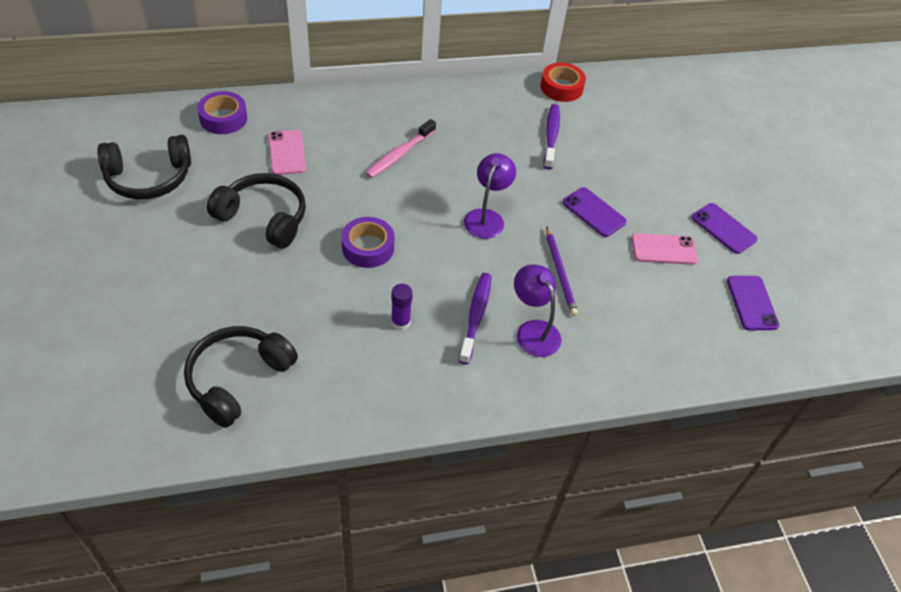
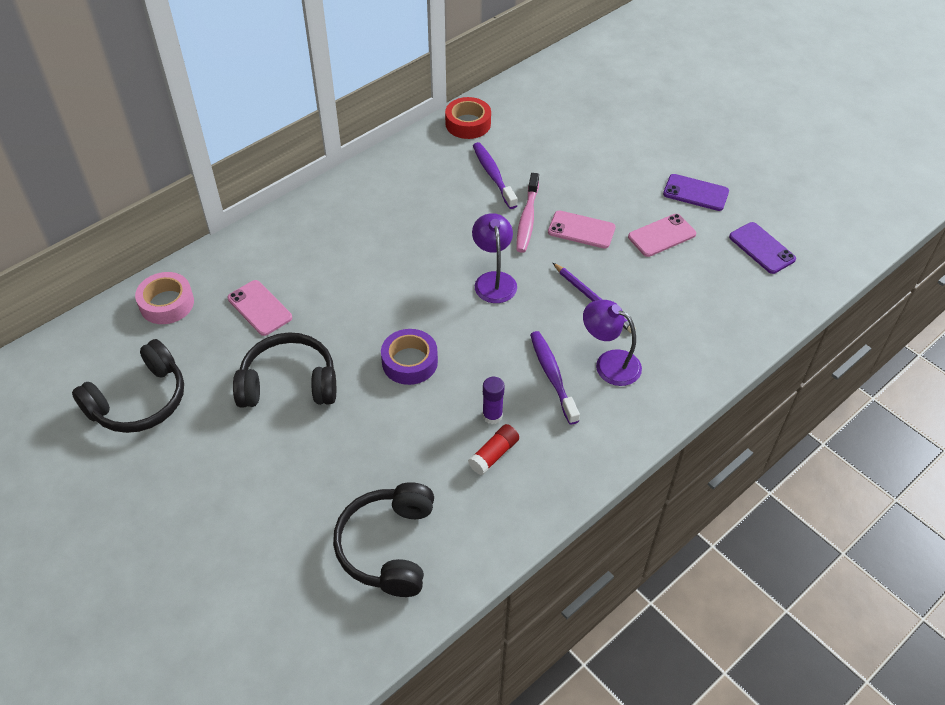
camera: 25 degrees left, 0 degrees up
(223, 118) = (167, 303): purple tape -> pink tape
(377, 353) = (494, 454): none -> red glue stick
(399, 154) = (369, 258): pink toothbrush -> pink toothbrush (527, 219)
(594, 212) = (581, 230): purple phone -> pink phone

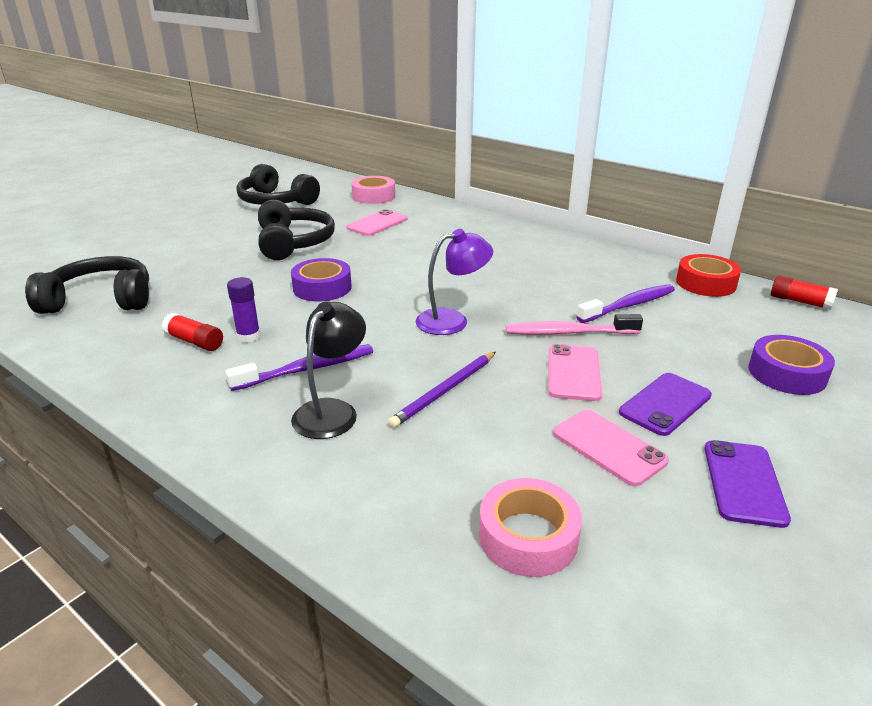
camera: 80 degrees right, 20 degrees down
(508, 90) = (799, 301): none -> red glue stick
(597, 135) = (787, 373): none -> purple tape
(609, 363) = (332, 411): purple lamp -> black lamp
(731, 287) = (528, 536): none -> pink tape
(761, 248) = (656, 582): purple phone -> purple phone (665, 404)

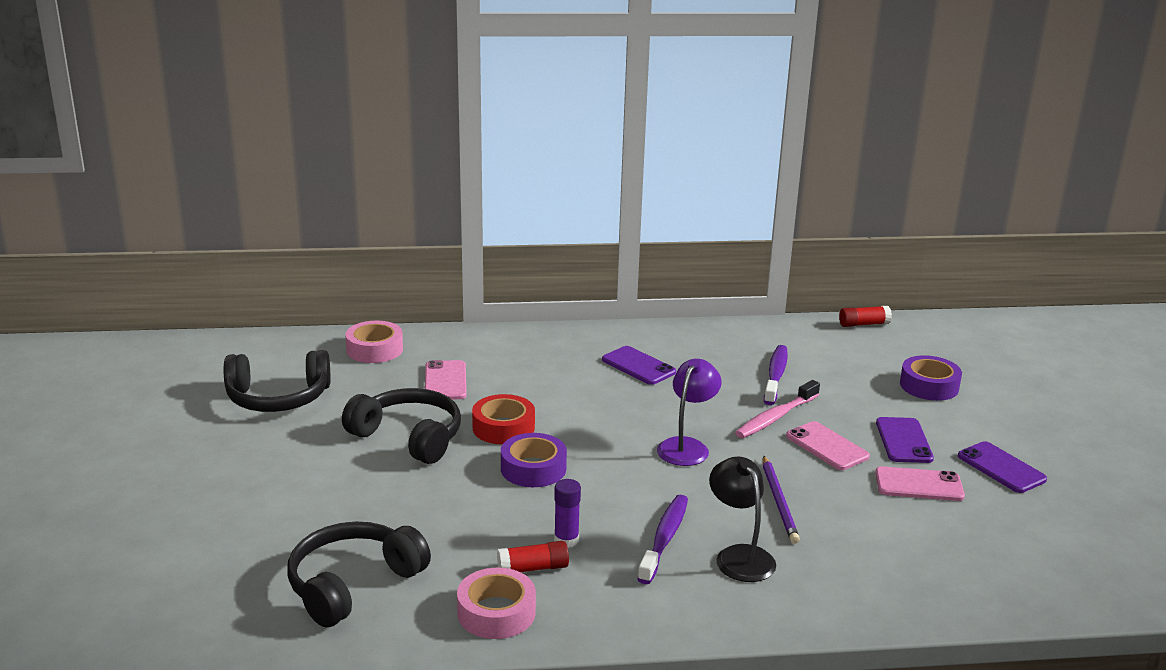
camera: 45 degrees left, 5 degrees down
(522, 259) = (638, 366): none -> purple phone
(528, 536) = (962, 557): pink tape -> pink tape (496, 612)
(705, 283) = (791, 333): red tape -> red tape (503, 427)

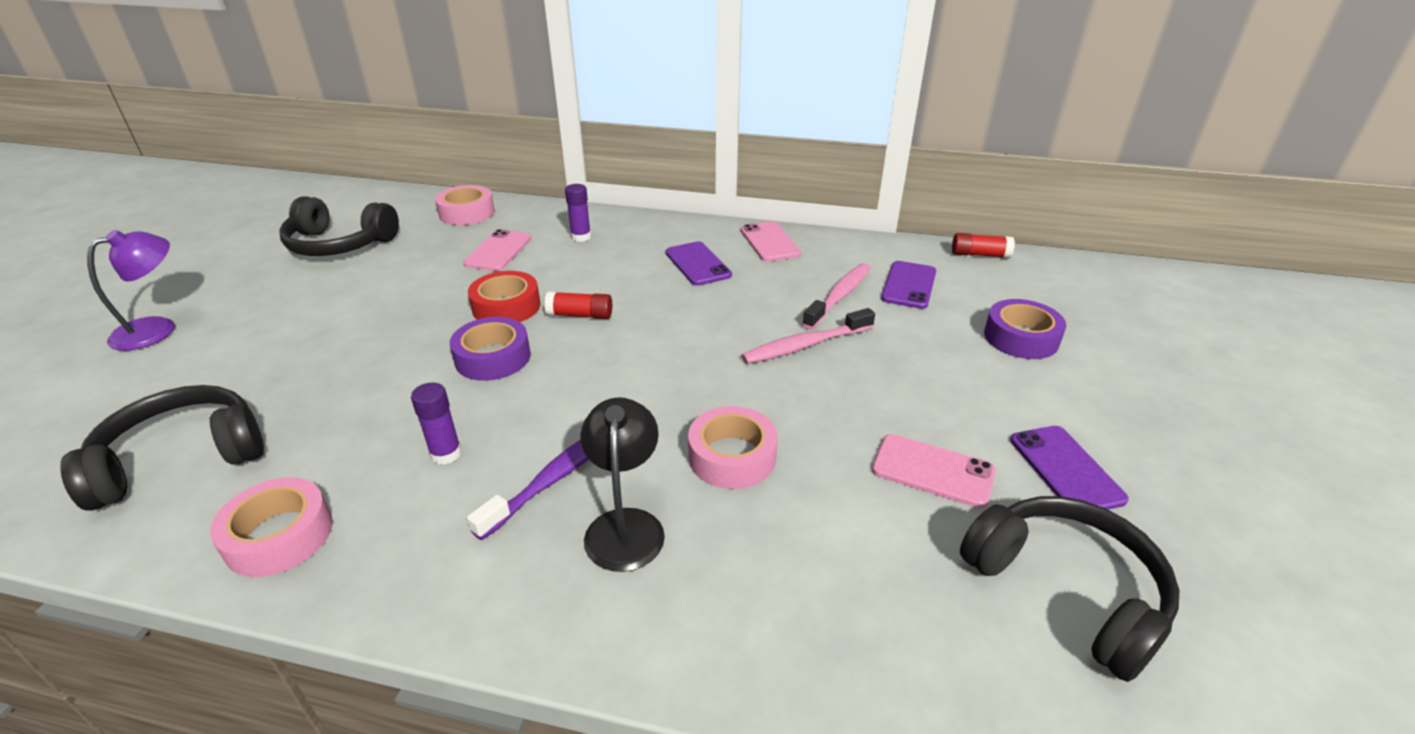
camera: 20 degrees right, 10 degrees up
(408, 437) = (409, 301): black headphones -> black headphones (1066, 590)
(511, 357) = (581, 237): none -> purple glue stick
(533, 568) = (376, 483): red glue stick -> red glue stick (580, 315)
(687, 446) = (677, 362): purple lamp -> purple lamp (157, 329)
(775, 375) = (839, 296): purple toothbrush -> pink toothbrush
(779, 502) = (732, 456): purple pencil -> pink tape
(827, 446) = (843, 393): pink phone -> pink phone (769, 242)
(903, 441) = (947, 403): purple phone -> purple phone (908, 285)

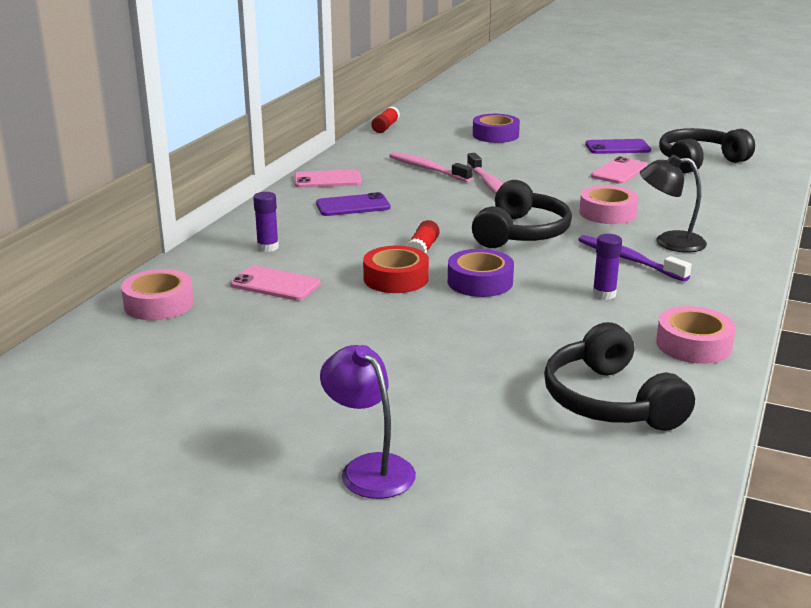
camera: 80 degrees left, 10 degrees down
(339, 244) = (195, 376): black headphones -> black headphones (520, 233)
(908, 285) = (420, 150): purple phone -> none

